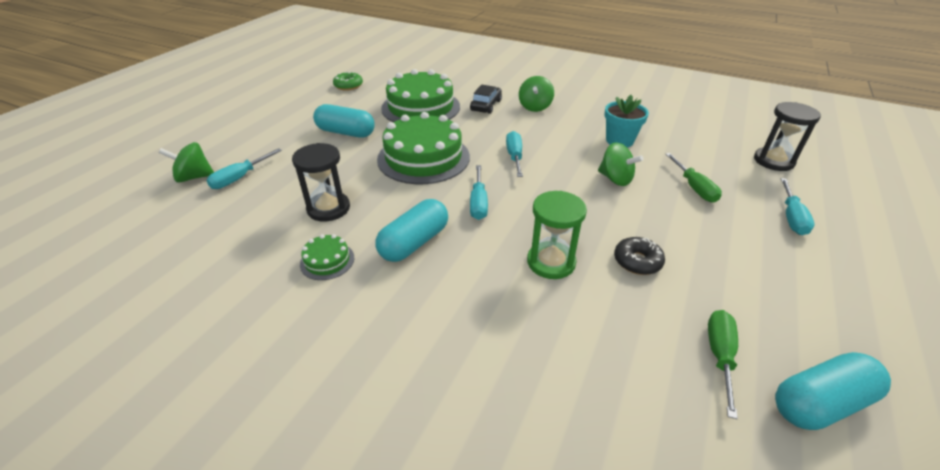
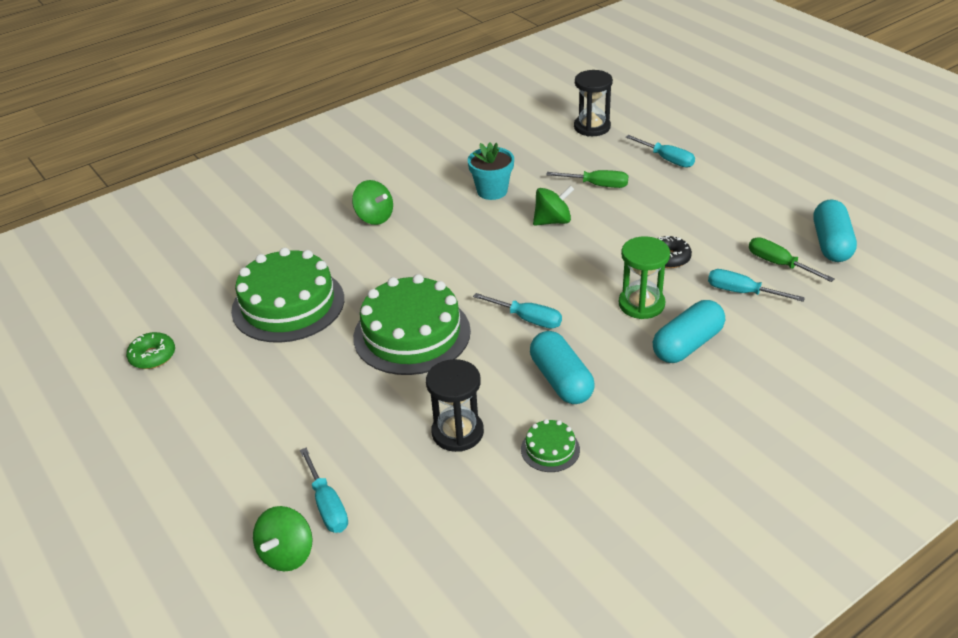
camera: 60 degrees left, 0 degrees up
(346, 132) = (293, 386): turquoise capsule -> turquoise capsule (687, 344)
(486, 105) = (335, 251): black car -> none
(514, 157) = (464, 268): turquoise screwdriver -> turquoise screwdriver (742, 292)

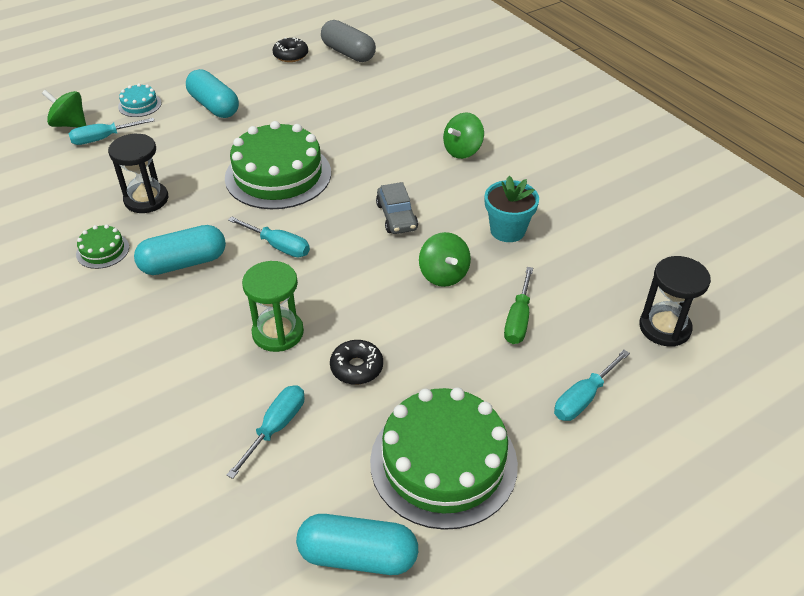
camera: 90 degrees right, 5 degrees up
(152, 356) = (291, 55): green donut -> black donut
(162, 307) = (348, 53): none -> grey capsule
(247, 485) = (139, 105): none -> turquoise cake
(288, 304) = (337, 109): green cake -> green cake (443, 462)
(477, 250) = (396, 216): none -> grey car
(527, 319) = (278, 246): turquoise screwdriver -> turquoise screwdriver turned 90 degrees counterclockwise
(687, 344) = (201, 361): turquoise capsule -> turquoise capsule (214, 106)
(779, 264) = (323, 479): green screwdriver -> none

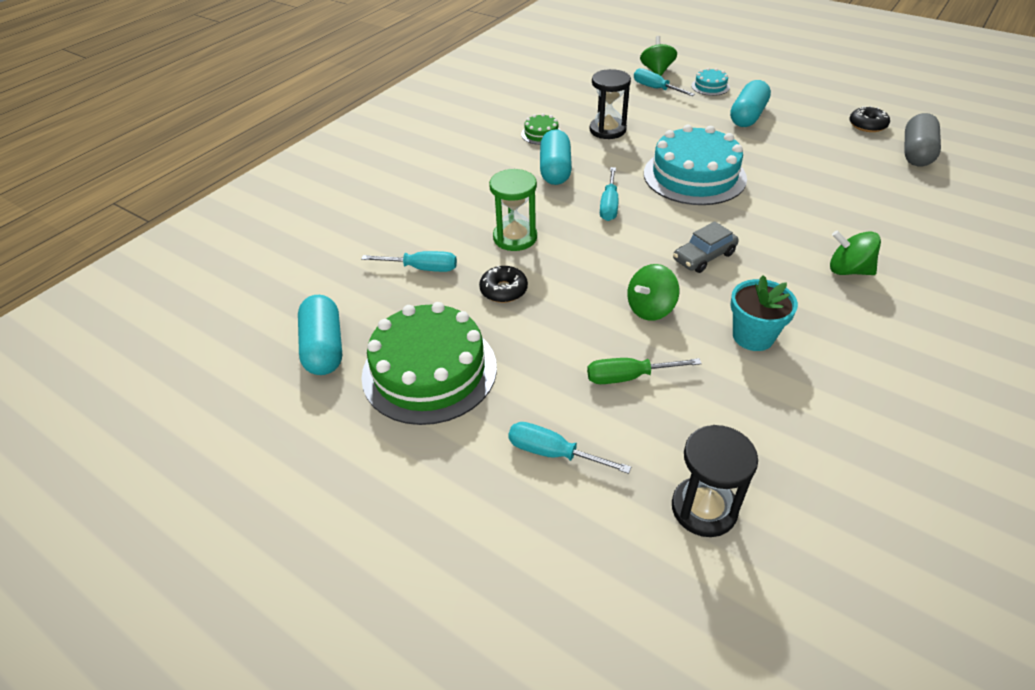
camera: 70 degrees right, 0 degrees up
(183, 263) = (555, 170): turquoise capsule -> turquoise capsule turned 45 degrees clockwise
(278, 175) = (694, 176): green cake -> turquoise cake

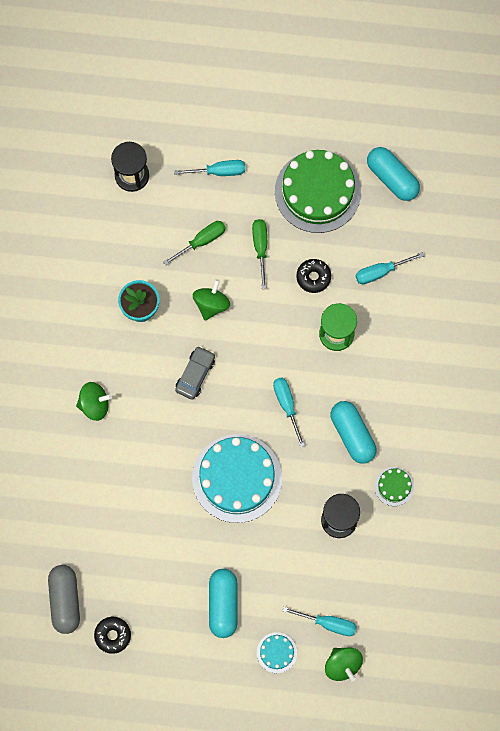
camera: 150 degrees right, 30 degrees up
(550, 340) = (260, 248): none -> green screwdriver

